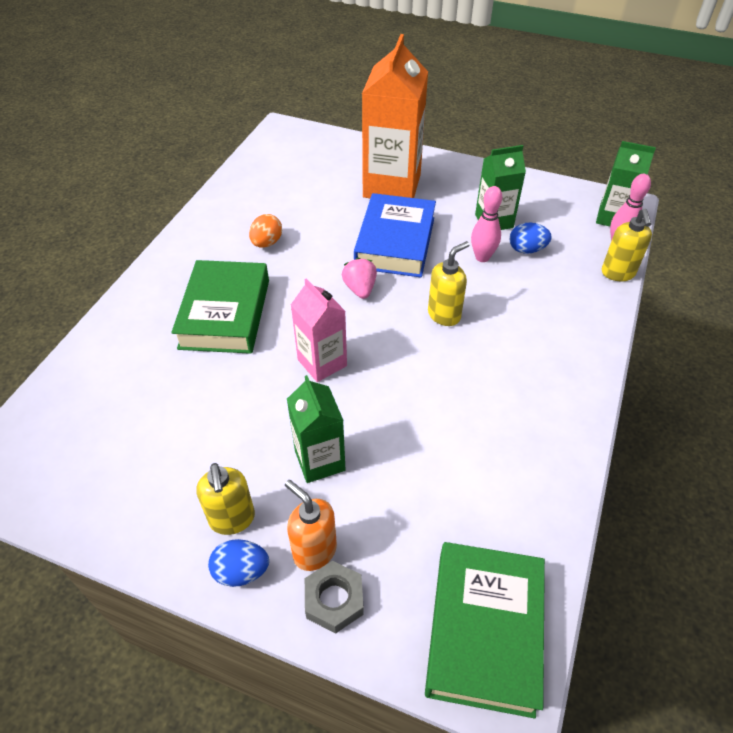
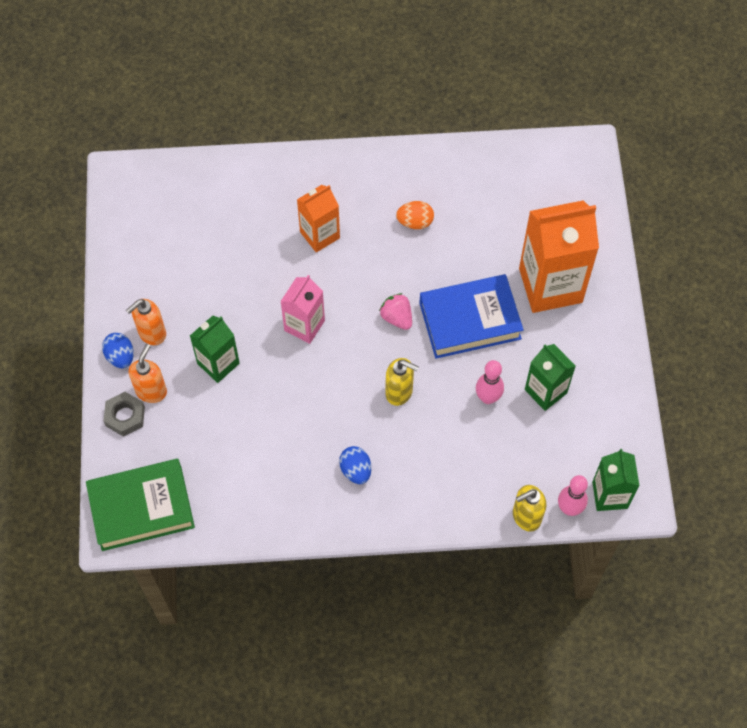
camera: 65 degrees right, 15 degrees up
(225, 314) = (320, 235): green book -> orange carton
(232, 519) = (151, 333): yellow soap dispenser -> orange soap dispenser
(360, 289) = (397, 317): pink strawberry -> pink strawberry turned 90 degrees counterclockwise
(526, 250) = (518, 431): blue egg -> blue egg (356, 470)

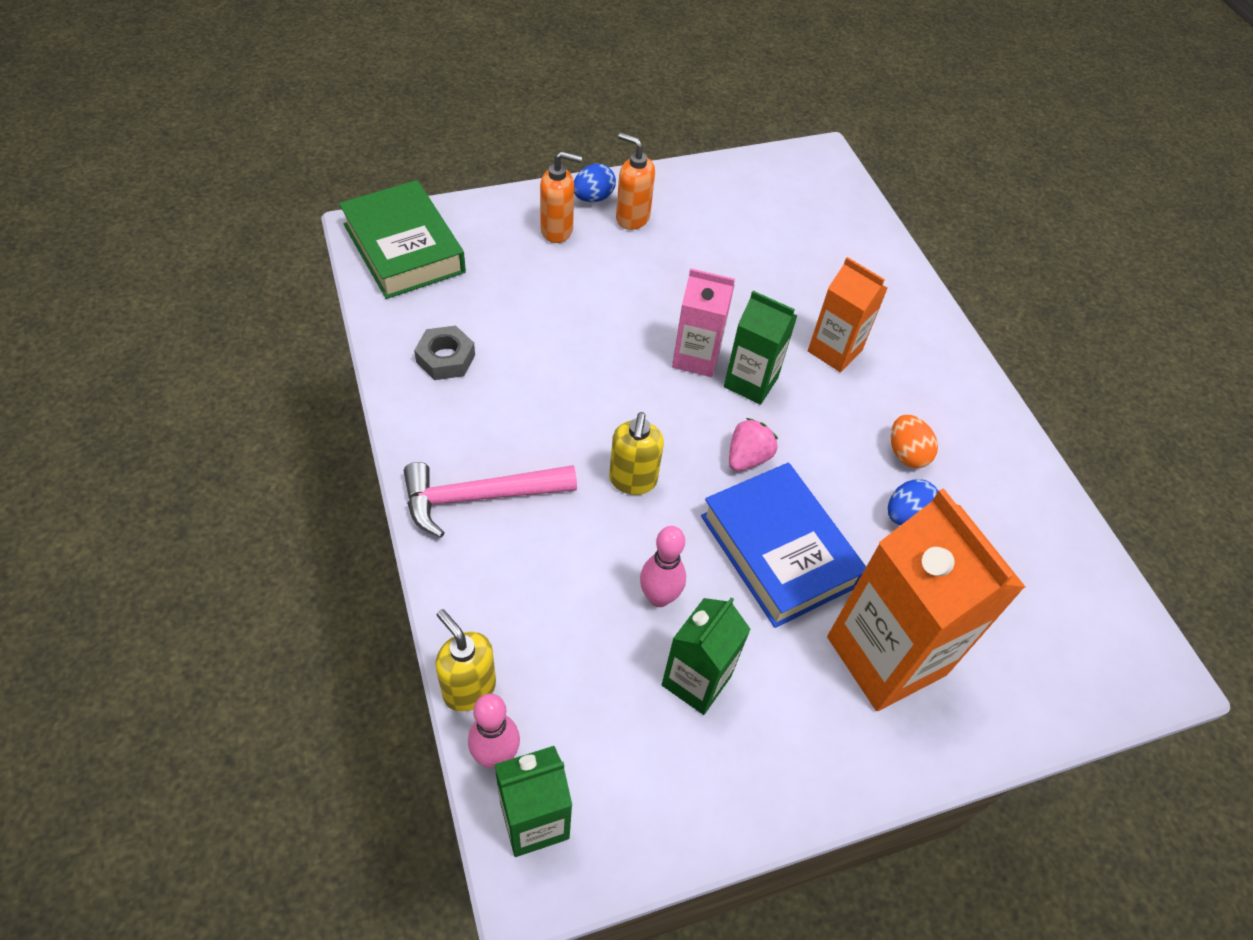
camera: 70 degrees right, 10 degrees down
(125, 416) = (518, 214): grey nut -> grey nut (446, 358)
(218, 363) = (612, 283): green carton -> green carton (750, 382)
(356, 470) = (499, 450): blue egg -> blue egg (906, 515)
(391, 489) = (480, 497): none -> pink hammer

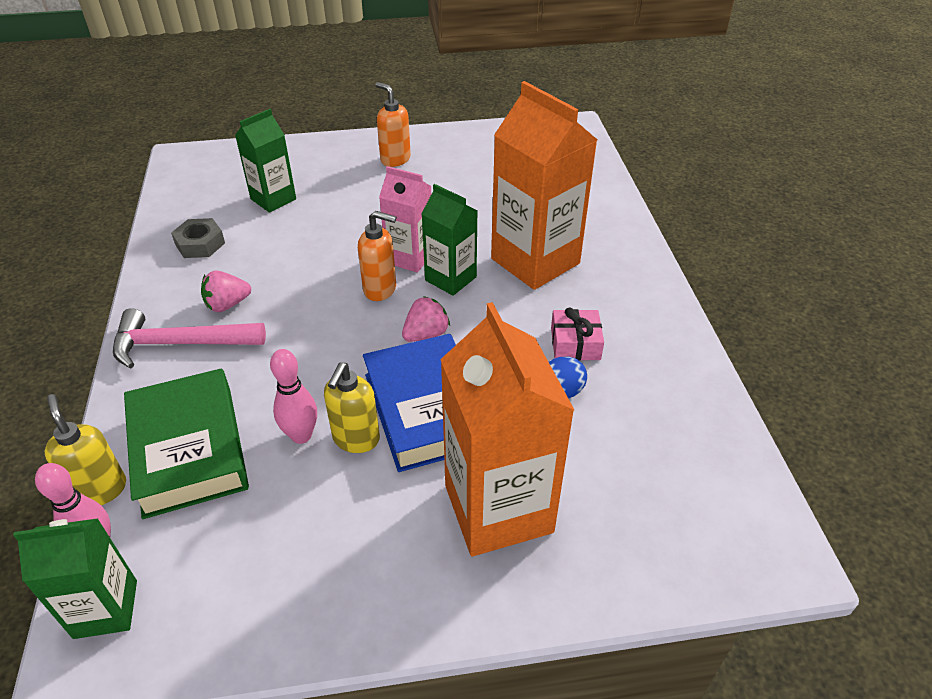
camera: 15 degrees right, 10 degrees down
(404, 248) = (203, 169): green book -> green book (189, 449)
(512, 440) = (227, 304): none -> pink strawberry
(557, 230) = (330, 164): orange soap dispenser -> orange soap dispenser (380, 289)
(593, 198) = (368, 145): blue egg -> none
(632, 480) = (316, 343): yellow soap dispenser -> yellow soap dispenser (356, 439)
(696, 680) = (307, 508): green carton -> green carton (273, 199)
(834, 351) = (535, 261): orange carton -> orange carton, size x1.76
(906, 453) = (575, 343): orange egg -> pink gift

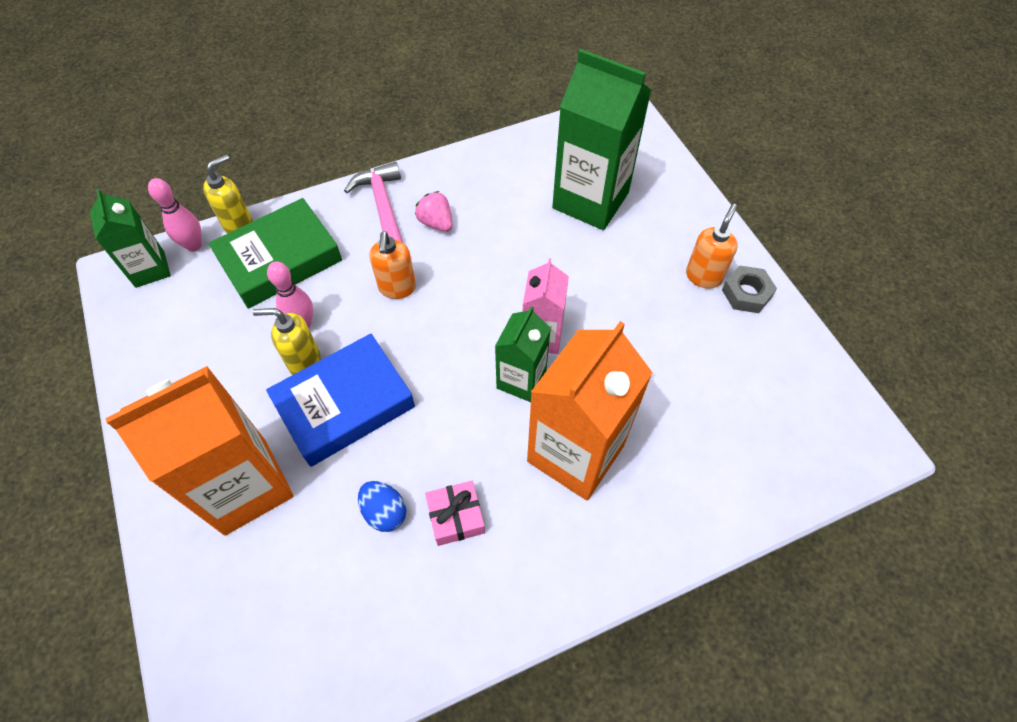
camera: 75 degrees right, 15 degrees up
(200, 244) = (507, 175): grey nut -> grey nut (746, 293)
(273, 199) = (590, 200): green carton -> green carton, size x1.76
(380, 289) = (487, 325): orange soap dispenser -> orange soap dispenser (397, 288)
(426, 334) = (436, 379): pink strawberry -> none

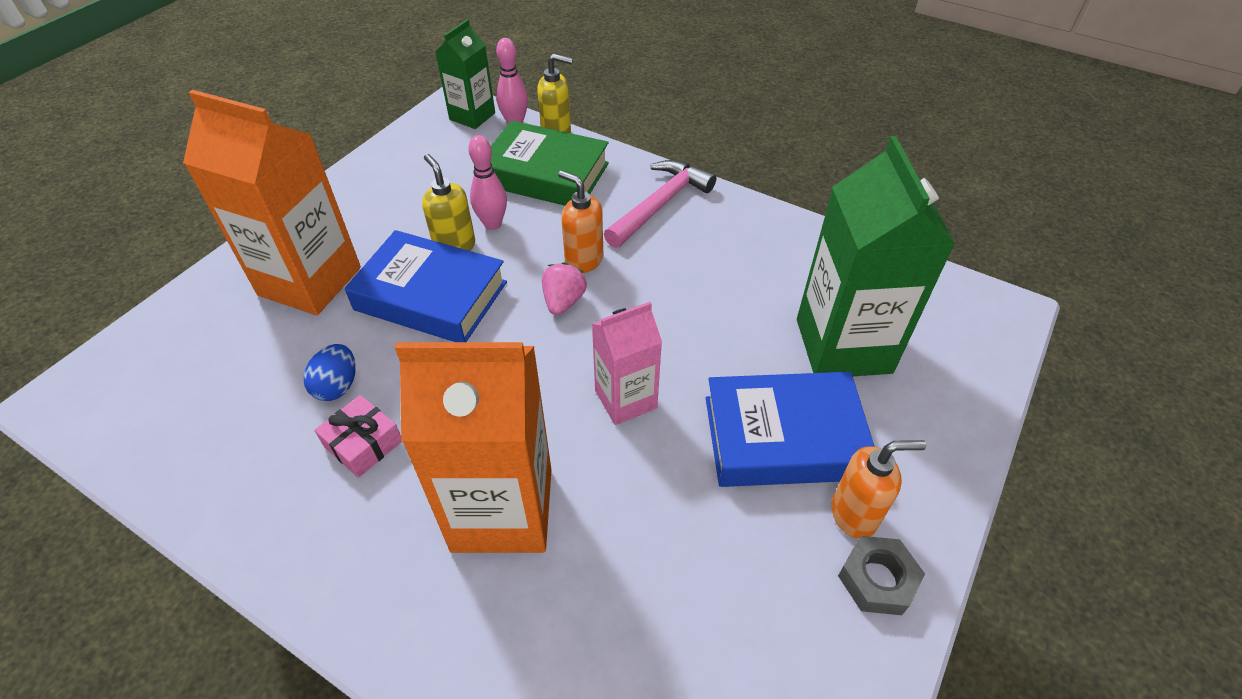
camera: 55 degrees right, 10 degrees down
(397, 288) = (583, 260): orange soap dispenser -> orange soap dispenser turned 75 degrees clockwise
(436, 223) = (684, 244): pink strawberry -> pink strawberry (563, 301)
(521, 380) = (557, 411): green carton -> none
(632, 274) = (784, 437): none -> blue book

